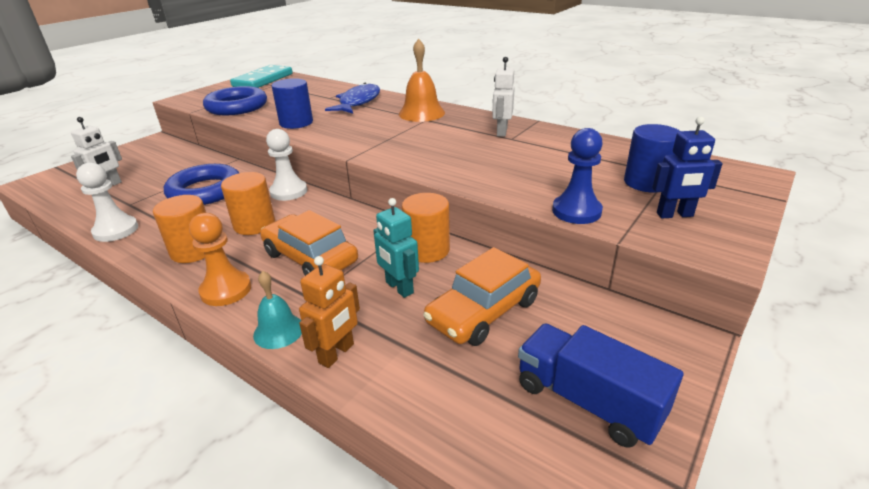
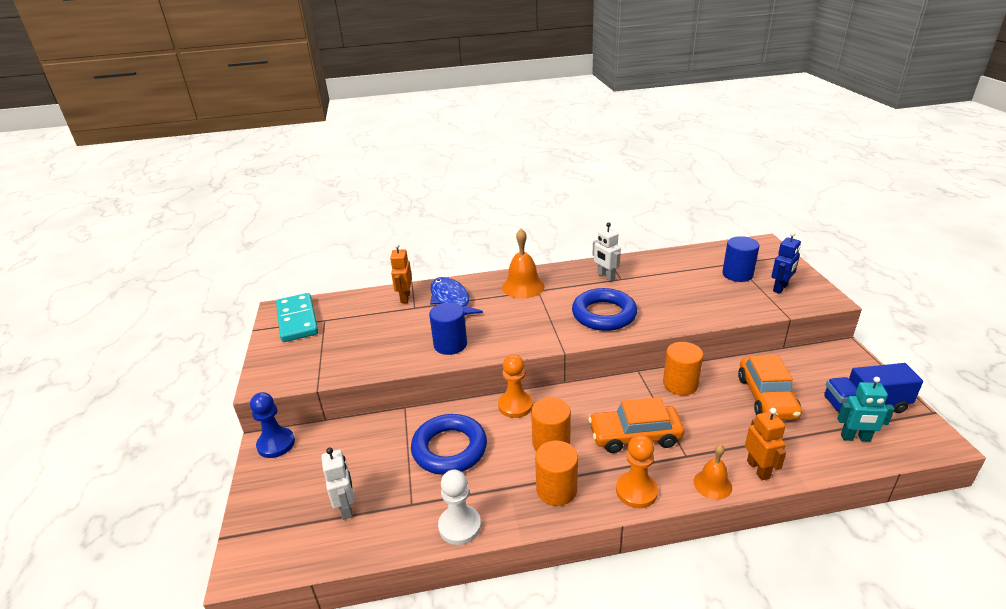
camera: 45 degrees left, 0 degrees up
(237, 107) = (352, 359): blue ring -> blue ring (604, 314)
(278, 331) = (712, 484): turquoise bell -> orange bell
(288, 191) = (515, 405): white pawn -> orange pawn
(337, 91) = (405, 297): none -> orange robot
(399, 288) = (712, 415): turquoise robot -> turquoise robot (855, 438)
(576, 211) = (745, 311): blue pawn -> blue pawn (276, 444)

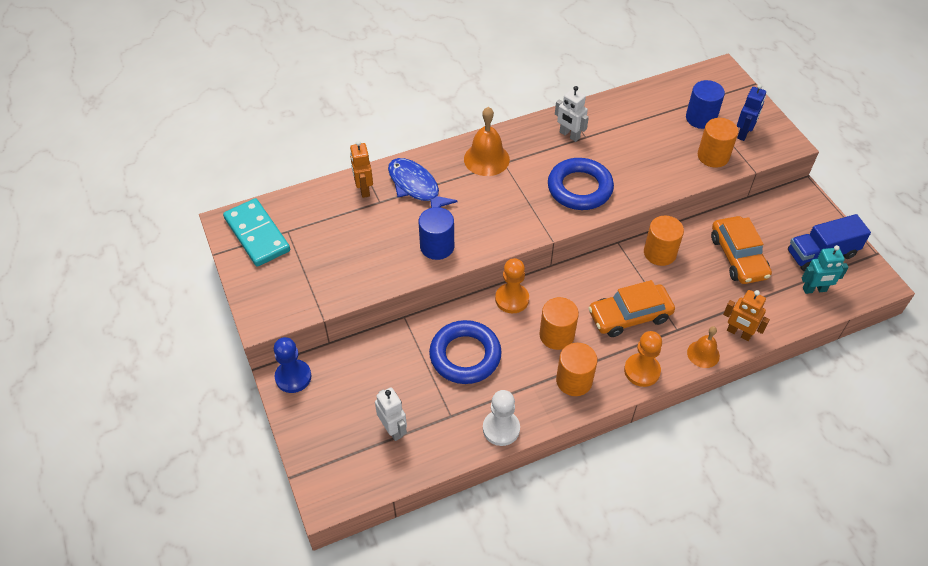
camera: 15 degrees left, 20 degrees up
(745, 302) = (713, 156): none -> orange cylinder
(758, 469) = (738, 333): orange robot -> orange robot turned 150 degrees clockwise

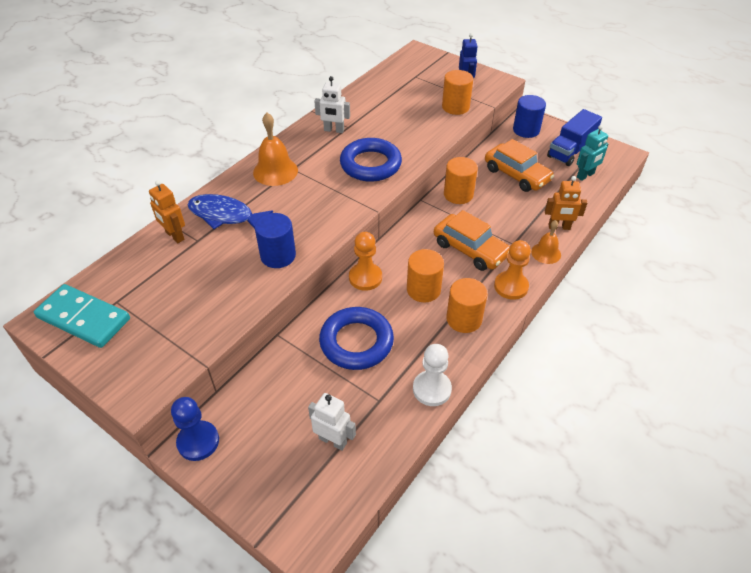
camera: 30 degrees left, 5 degrees down
(629, 316) = (470, 249): orange car -> orange car turned 90 degrees counterclockwise
(700, 118) = (427, 86): blue cylinder -> blue cylinder (526, 130)

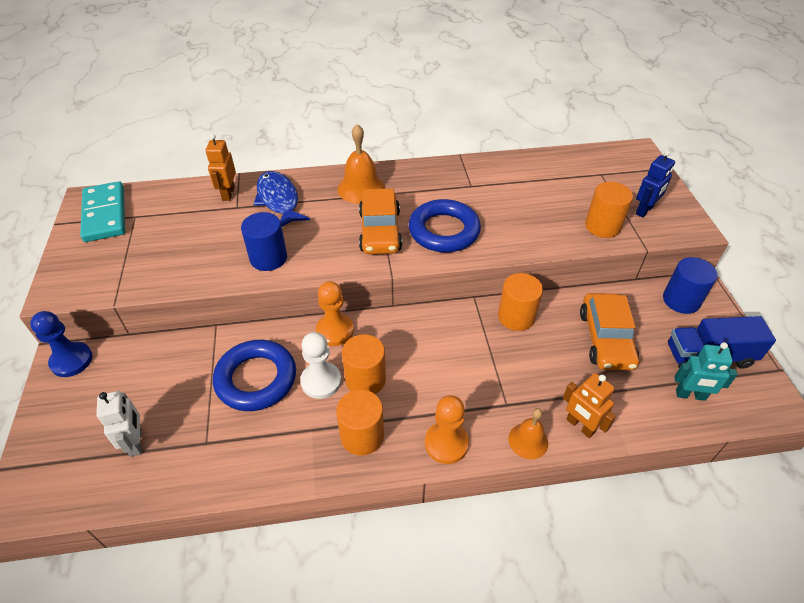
camera: 45 degrees right, 0 degrees up
(334, 130) = (454, 181): white robot -> none
(432, 389) = (253, 472): white pawn -> white pawn (321, 381)
(470, 249) = (456, 376): orange car -> orange car (380, 231)

